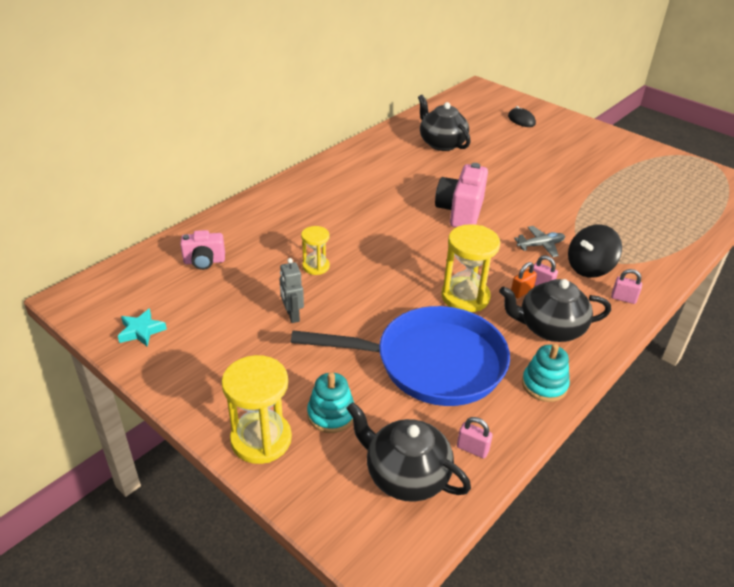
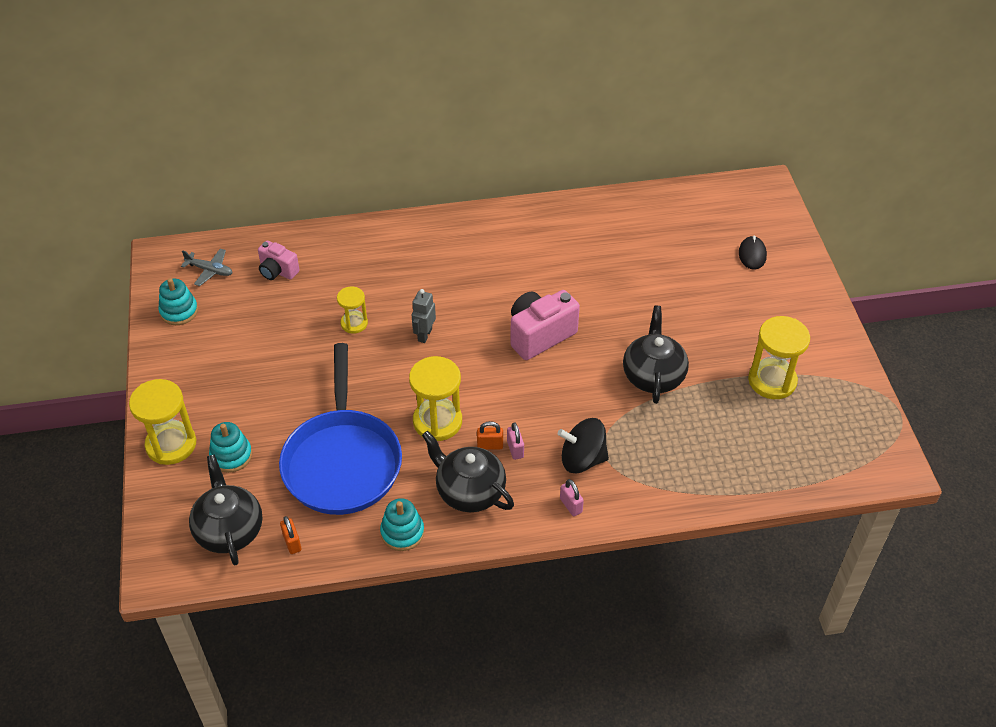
camera: 40 degrees right, 10 degrees up
(141, 331) = (179, 311): turquoise star -> turquoise stacking toy
(292, 315) = (289, 359): grey robot -> grey robot (424, 335)
(431, 363) = (342, 461): blue pan -> blue pan turned 45 degrees clockwise
(441, 143) = (623, 244): black teapot -> black teapot (653, 376)
(472, 449) = (292, 542): pink padlock -> orange padlock
(540, 245) = (568, 411): grey plane -> grey plane (210, 270)
(624, 174) = (772, 381): none -> yellow hourglass

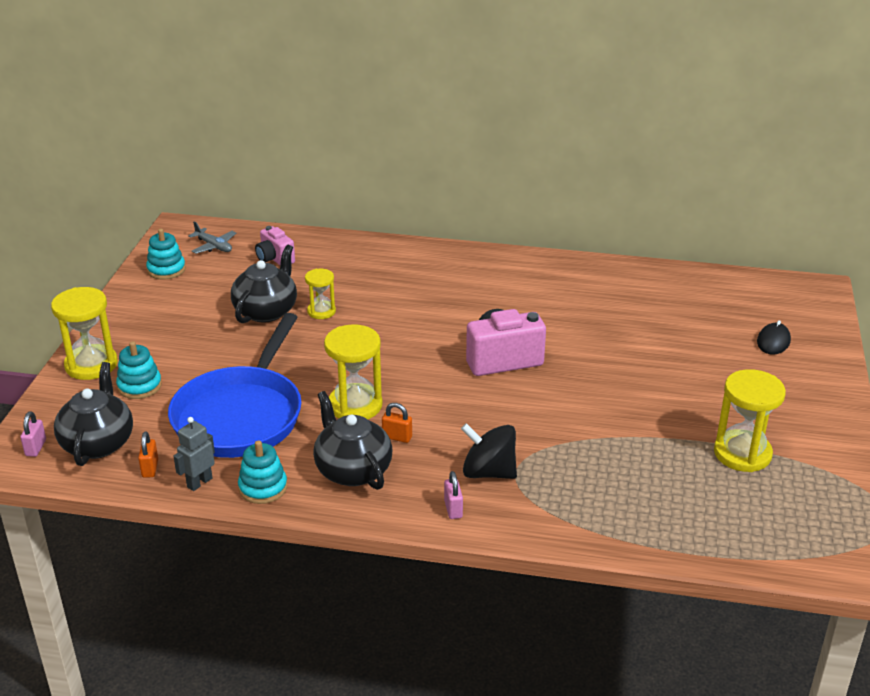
camera: 20 degrees right, 15 degrees down
(424, 335) = (384, 334): grey robot -> grey robot (199, 482)
(515, 449) = (421, 447): pink padlock -> pink padlock (36, 448)
(653, 376) = (607, 419): black teapot -> black teapot (266, 311)

